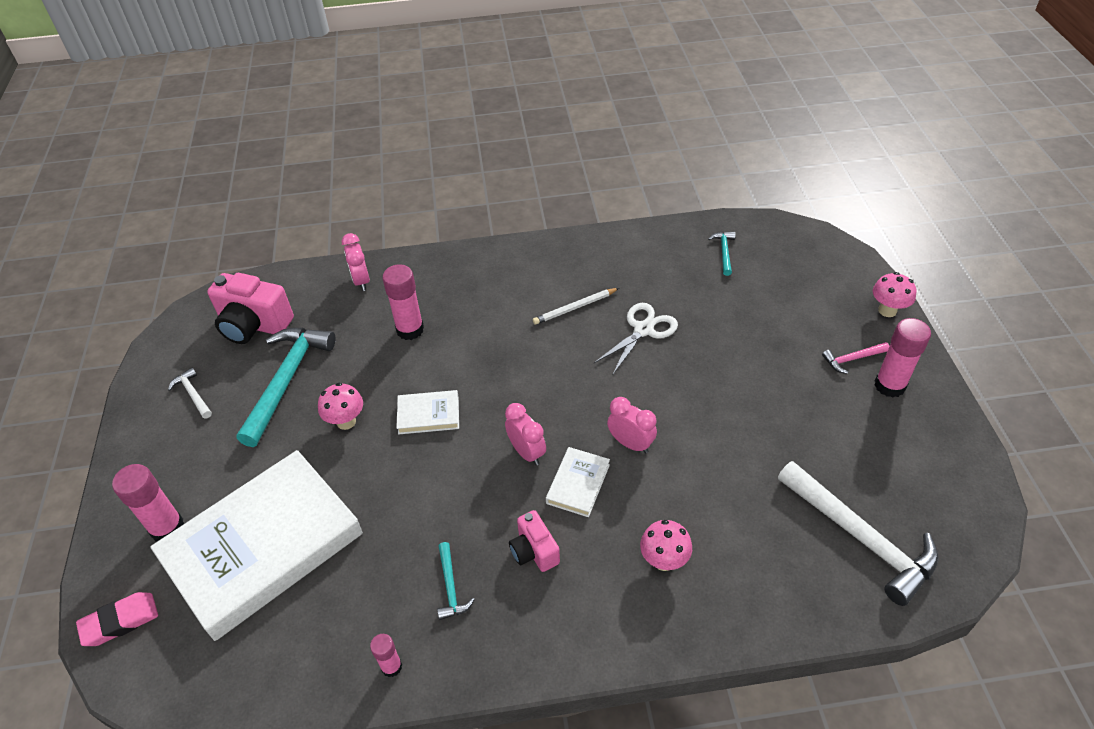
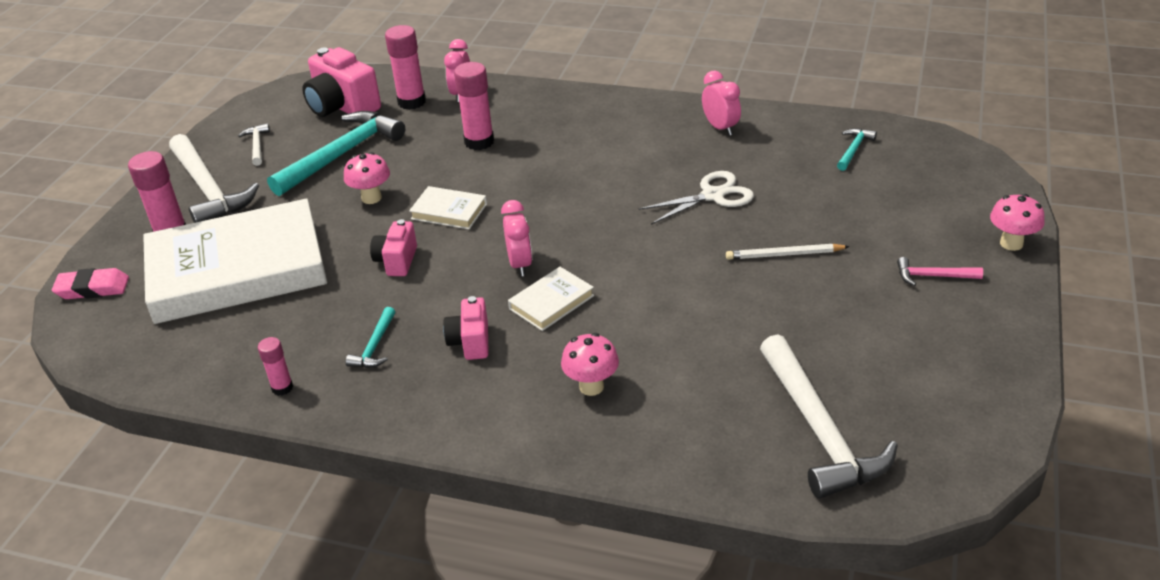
camera: 25 degrees right, 10 degrees down
(174, 462) = (208, 190): none -> white hammer
(413, 485) = (397, 261): none -> pink camera
(575, 308) = (654, 161): white pencil -> white pencil (784, 254)
(630, 443) = (628, 285): pink clock -> pink clock (720, 128)
(889, 385) = (960, 310): pink glue stick -> pink glue stick (411, 102)

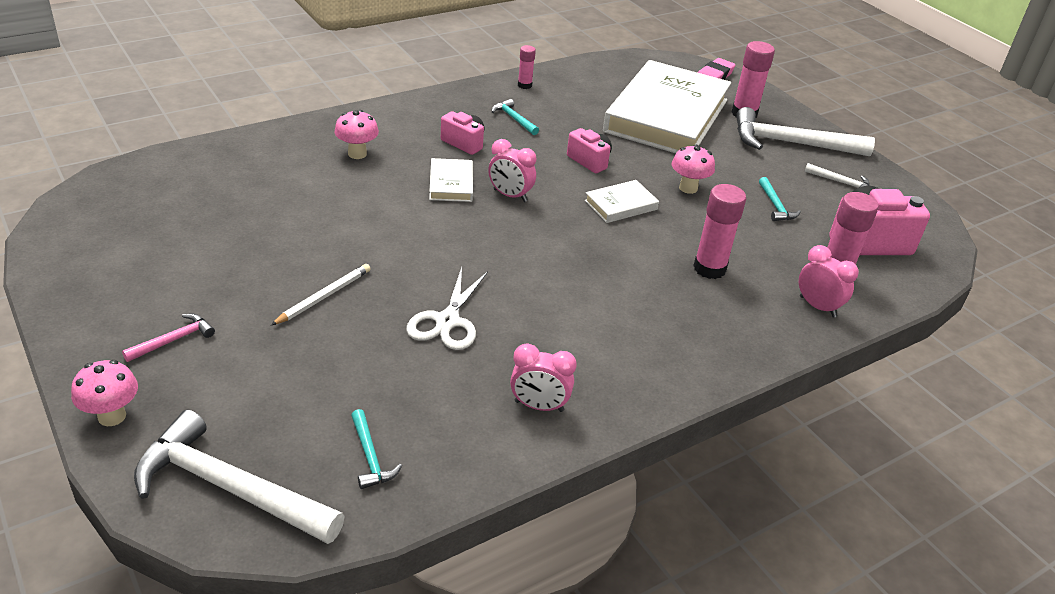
camera: 125 degrees right, 0 degrees up
(342, 154) = (775, 206): turquoise hammer -> turquoise hammer, size x0.45
(819, 430) = (184, 192): white hammer -> white hammer (229, 488)

